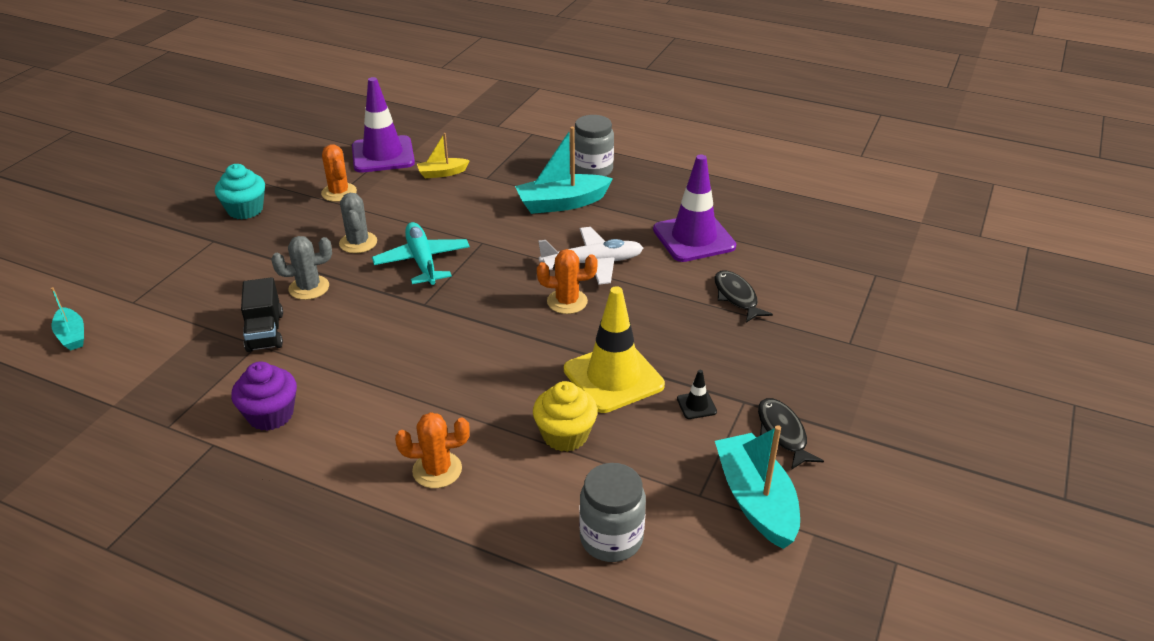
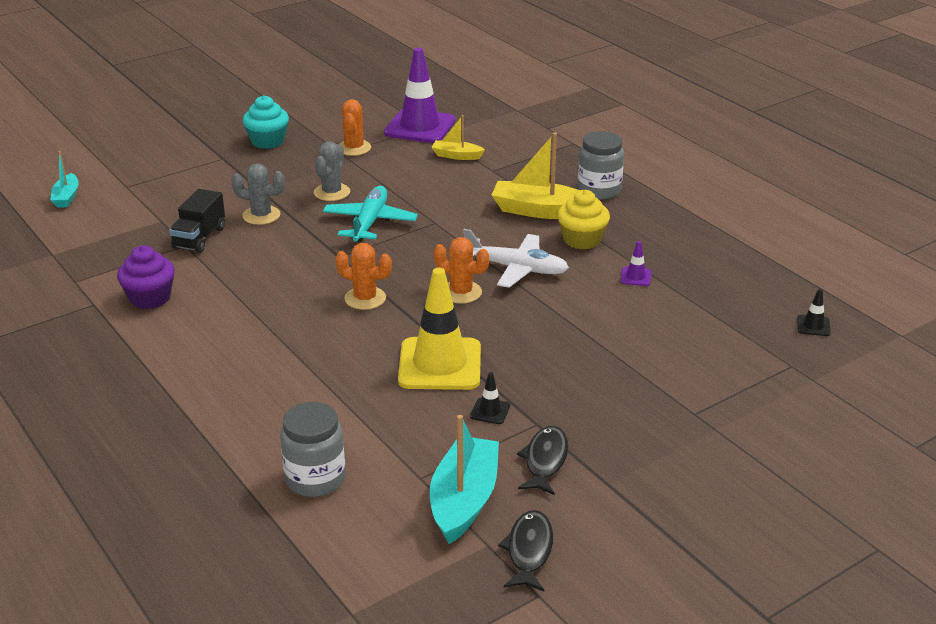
camera: 30 degrees right, 5 degrees down
(437, 470) = (232, 380): orange cactus -> orange cactus (365, 298)
(562, 203) = (539, 211): turquoise boat -> yellow boat
(565, 435) = (355, 392): yellow cupcake -> yellow cupcake (582, 240)
(694, 238) = (636, 277): purple traffic cone -> purple traffic cone, size x0.41
(736, 297) = (623, 339): black fish -> black fish (529, 551)
(858, 235) = (813, 326): none -> black traffic cone

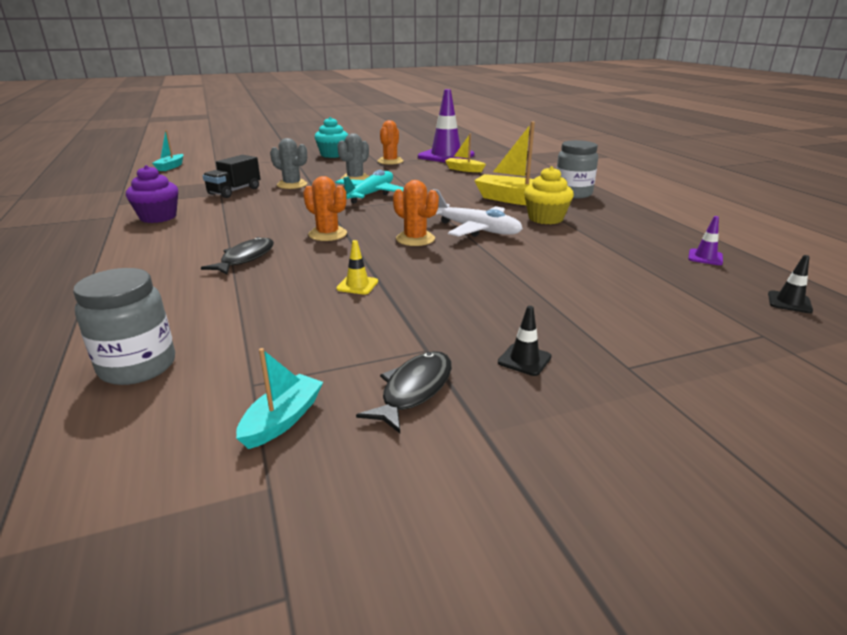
camera: 15 degrees right, 5 degrees down
(440, 364) = (357, 285): yellow traffic cone -> yellow traffic cone, size x0.41
(464, 500) = (282, 420): turquoise boat -> turquoise boat, size x0.56
(490, 411) = (381, 330): black traffic cone -> black traffic cone (524, 360)
(529, 551) = (320, 510): black fish -> black fish (245, 258)
(636, 277) = (589, 245): purple traffic cone -> purple traffic cone (705, 257)

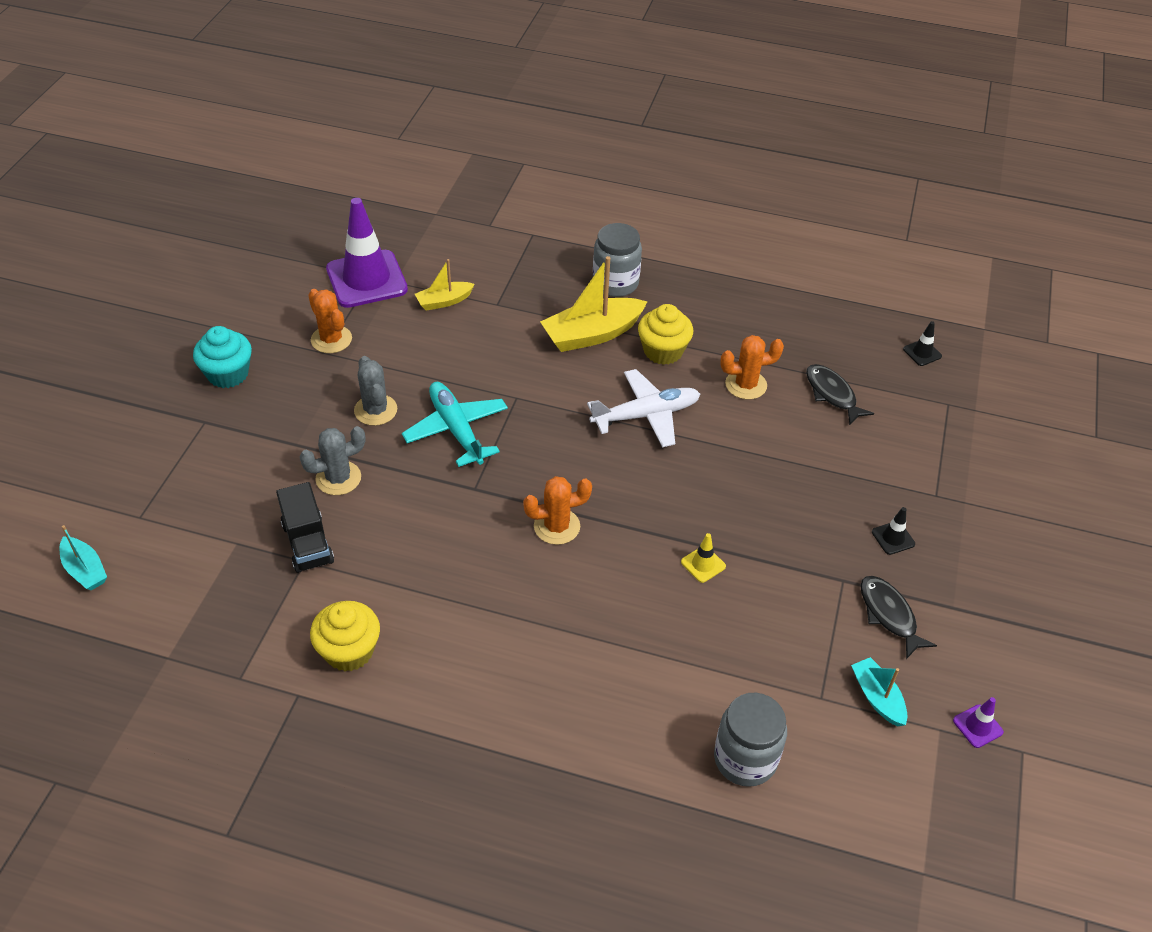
camera: 55 degrees left, 20 degrees up
(158, 217) = (349, 651): purple cupcake -> yellow cupcake
(245, 258) = (568, 617): black fish -> black fish (832, 394)
(415, 239) = (631, 470): orange cactus -> orange cactus (746, 385)
(705, 257) = (827, 328): purple traffic cone -> purple traffic cone (977, 726)

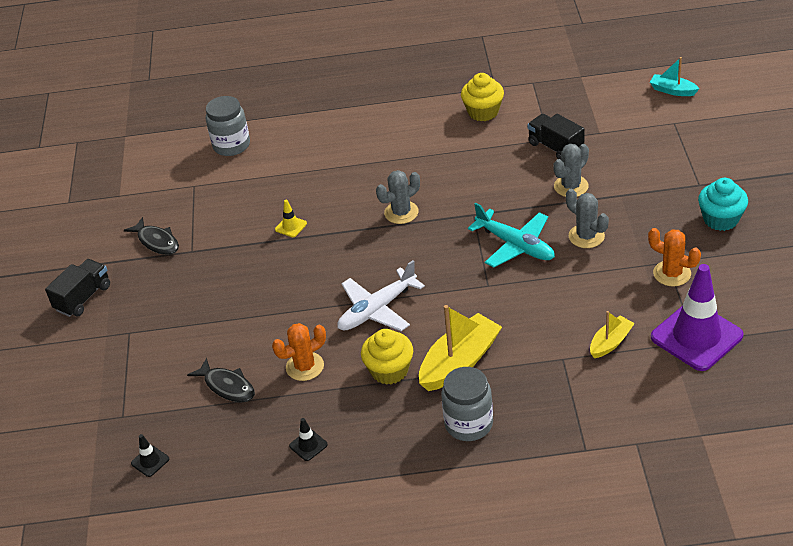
camera: 165 degrees right, 5 degrees down
(557, 526) = (401, 212): orange cactus -> grey cactus
(877, 697) = (159, 197): turquoise boat -> none
(893, 538) = (159, 290): black traffic cone -> black traffic cone (308, 445)
(977, 726) = (96, 204): purple traffic cone -> none
(994, 565) = (83, 298): none -> black truck

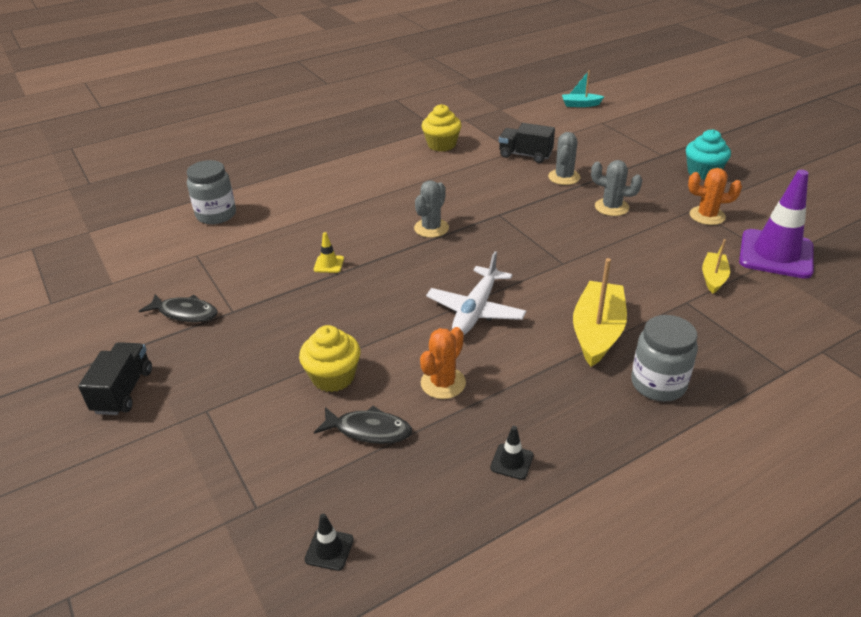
camera: 30 degrees left, 5 degrees down
(389, 370) = (535, 360): yellow cupcake -> yellow cupcake (333, 377)
(515, 245) = (558, 228): turquoise plane -> none

